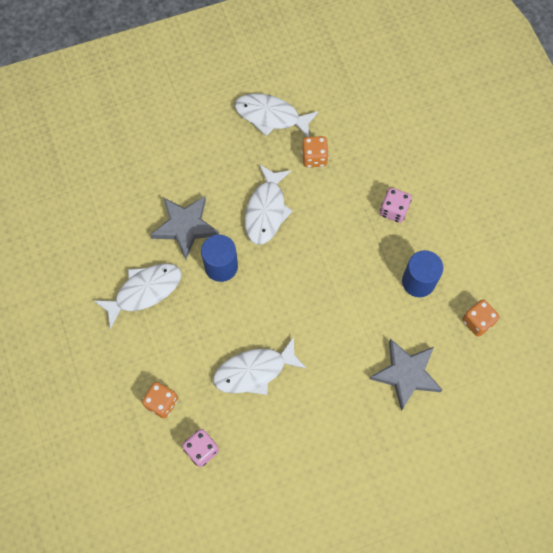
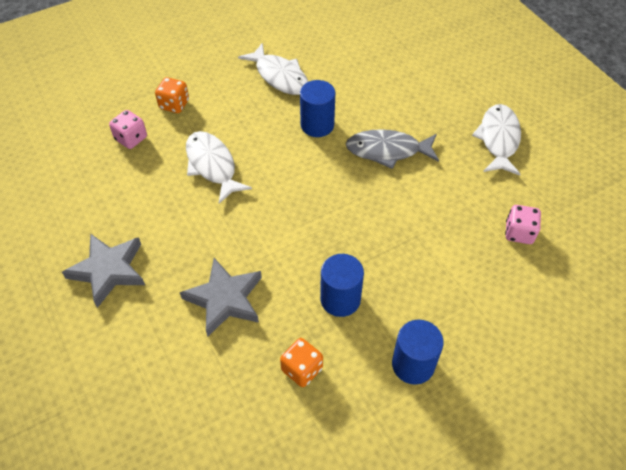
camera: 80 degrees right, 15 degrees down
(185, 227) = (351, 93): grey star -> grey star (108, 270)
(266, 211) = (387, 151): white fish -> grey fish
(314, 157) = (464, 182): orange dice -> none
(393, 210) = (424, 264): pink dice -> pink dice (519, 233)
(482, 240) = (413, 364): none -> blue cylinder

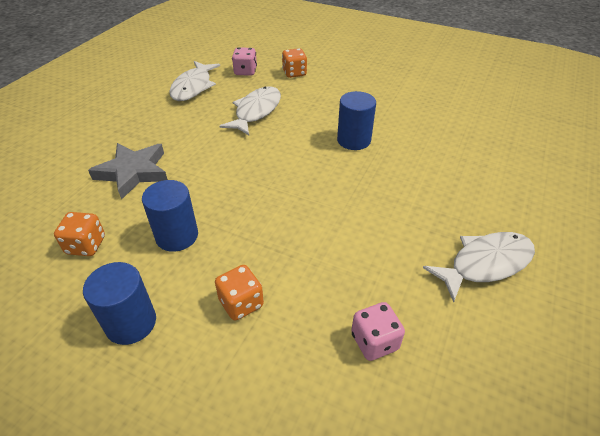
camera: 55 degrees right, 10 degrees down
(108, 270) = (124, 112): grey star -> none
(279, 76) = (380, 101): white fish -> white fish (193, 87)
(387, 151) = (373, 191): grey fish -> none
(440, 288) = (241, 303): none -> orange dice

